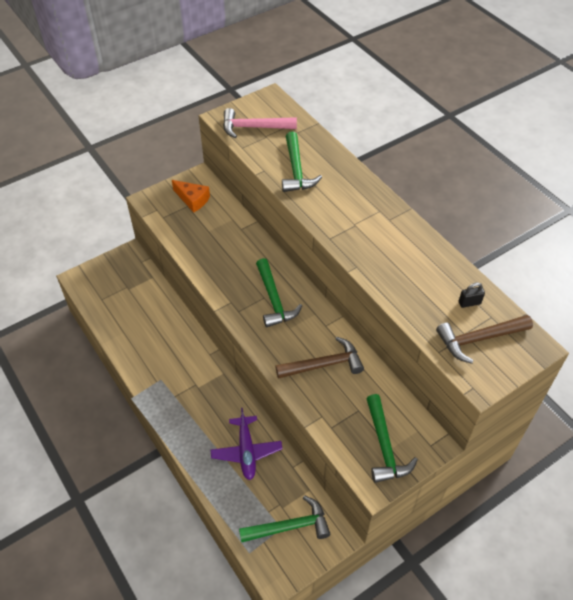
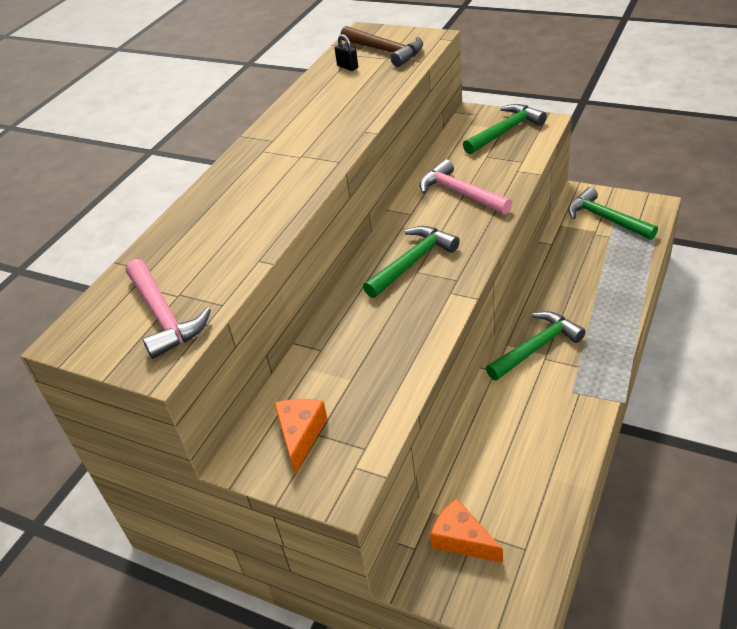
camera: 115 degrees left, 10 degrees down
(128, 280) = (462, 539): none -> orange cheese
(246, 451) = (572, 278): purple plane -> none
(296, 170) = (236, 233): green hammer -> green hammer (536, 347)
(324, 364) = (460, 193): brown hammer -> pink hammer

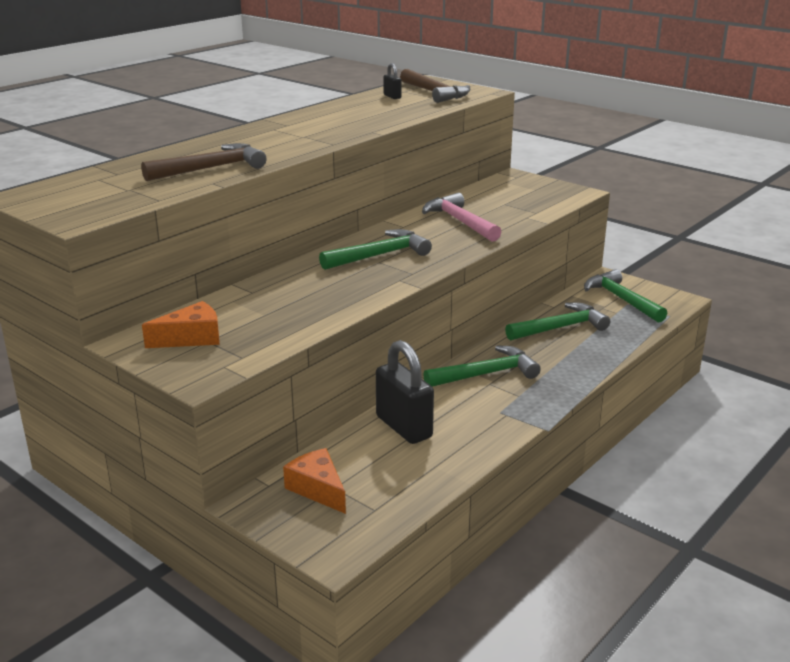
camera: 10 degrees right, 15 degrees down
(164, 316) = (106, 197): pink hammer -> none
(242, 236) = (211, 168): none -> brown hammer
(300, 435) = (191, 338): orange cheese -> orange cheese turned 45 degrees clockwise
(498, 437) = (404, 427): none -> black padlock
(505, 131) = (535, 191): green hammer -> green hammer (560, 328)

